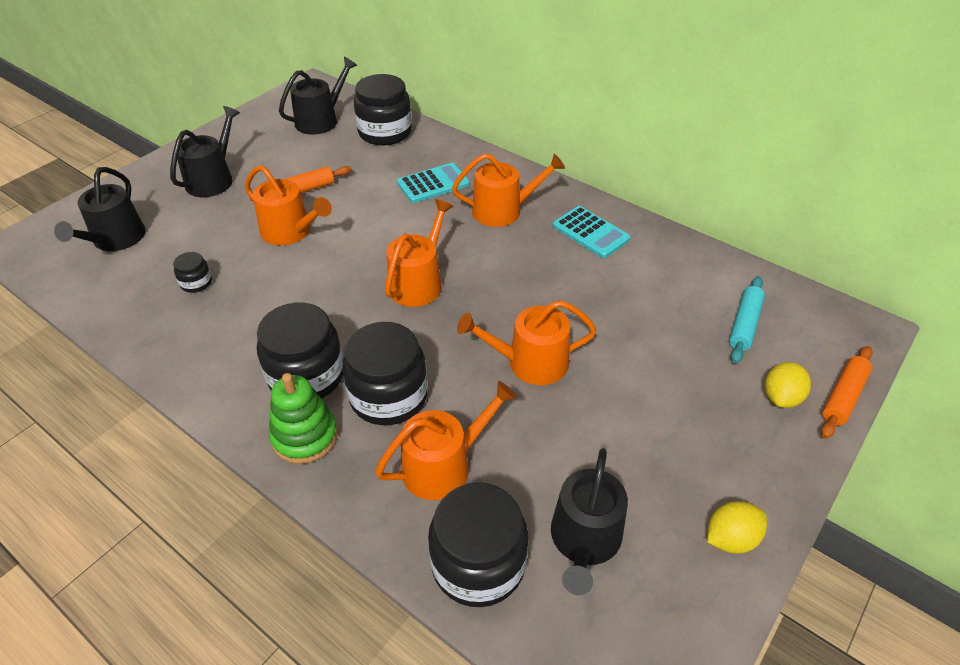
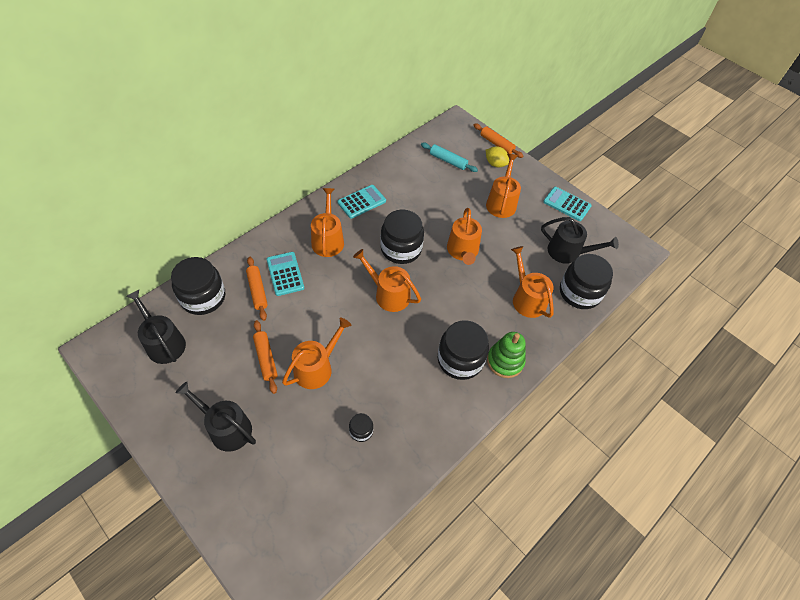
camera: 85 degrees left, 10 degrees up
(115, 239) = (291, 501): black watering can -> none
(388, 396) = (480, 318): black jar -> black jar (401, 249)
(401, 167) = (257, 291): none -> orange rolling pin
(675, 413) = (501, 202): none -> orange watering can
(730, 539) = (567, 204): yellow lemon -> turquoise calculator

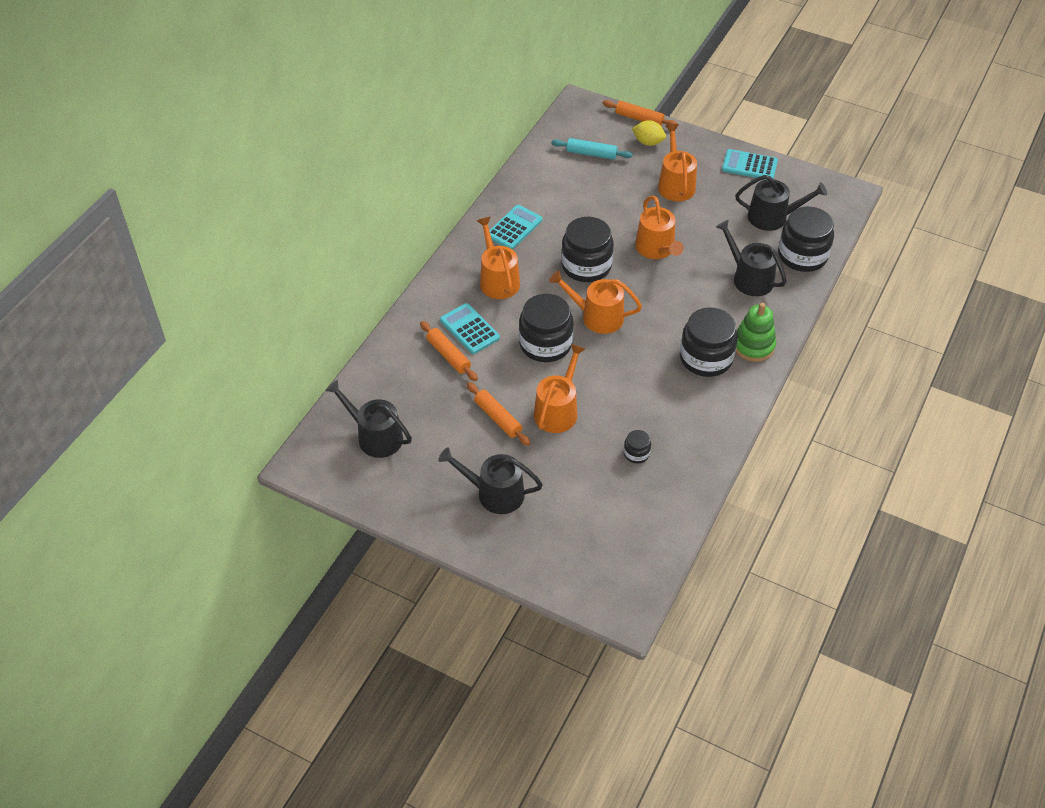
camera: 15 degrees left, 5 degrees down
(203, 297) = (391, 379): black jar -> black jar (545, 344)
(527, 299) = (749, 278): orange watering can -> black watering can

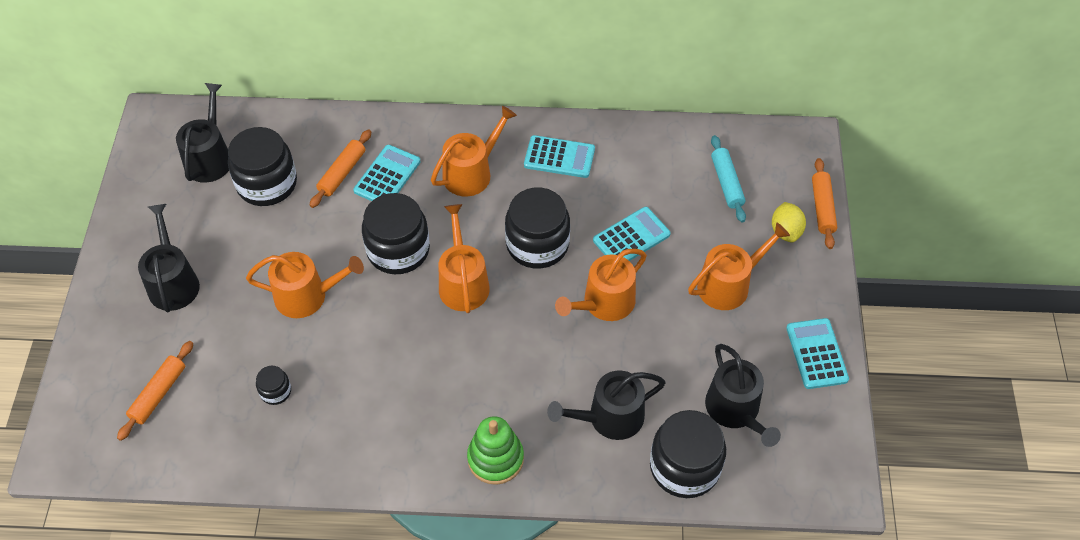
camera: 65 degrees right, 5 degrees up
(498, 418) = (274, 247): orange rolling pin -> orange rolling pin (158, 394)
(609, 216) = (631, 237): none -> turquoise calculator
(706, 358) = (451, 413): black jar -> black jar (267, 183)
(749, 278) = (609, 417): black watering can -> black watering can turned 135 degrees counterclockwise

